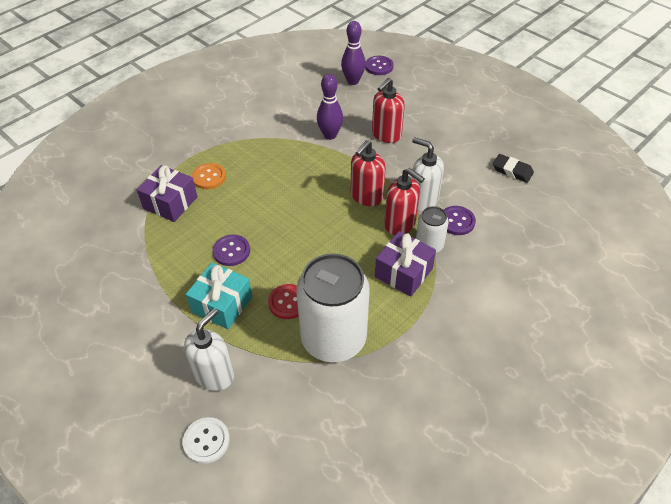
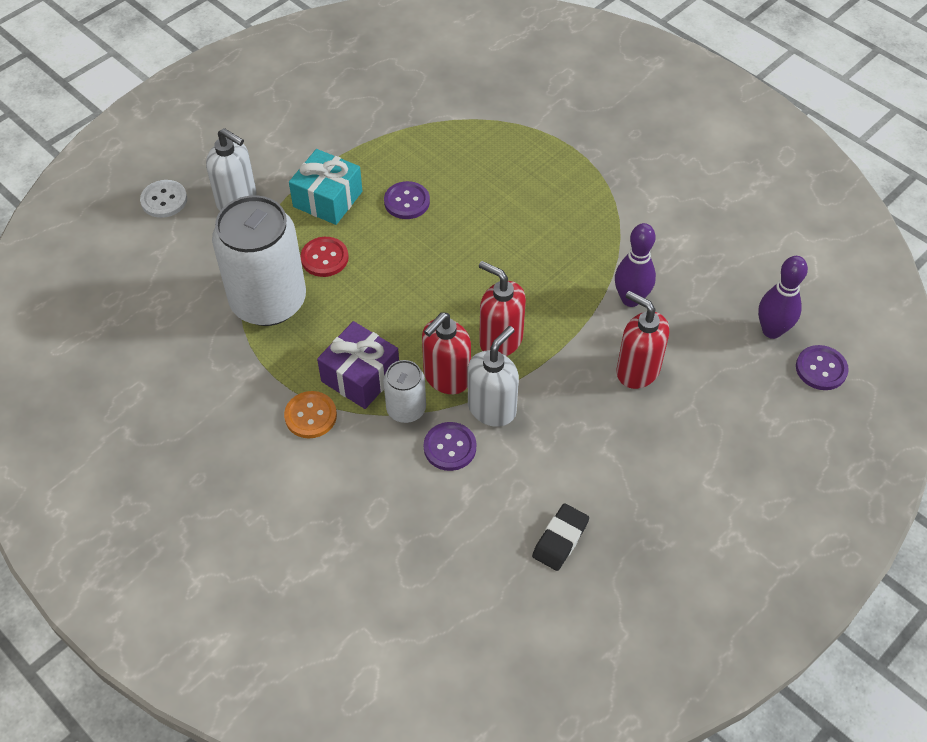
camera: 90 degrees right, 5 degrees up
(170, 203) = (489, 138): purple gift -> none
(209, 177) = (536, 170): orange button -> orange button (310, 416)

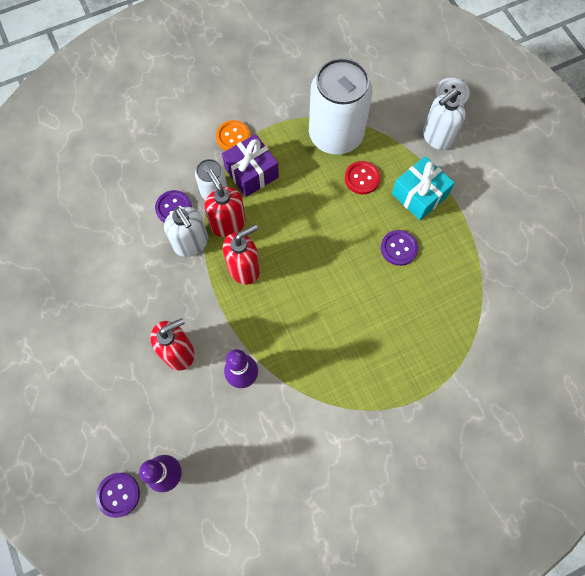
camera: 110 degrees right, 15 degrees up
(560, 539) = (79, 249): black eraser -> none

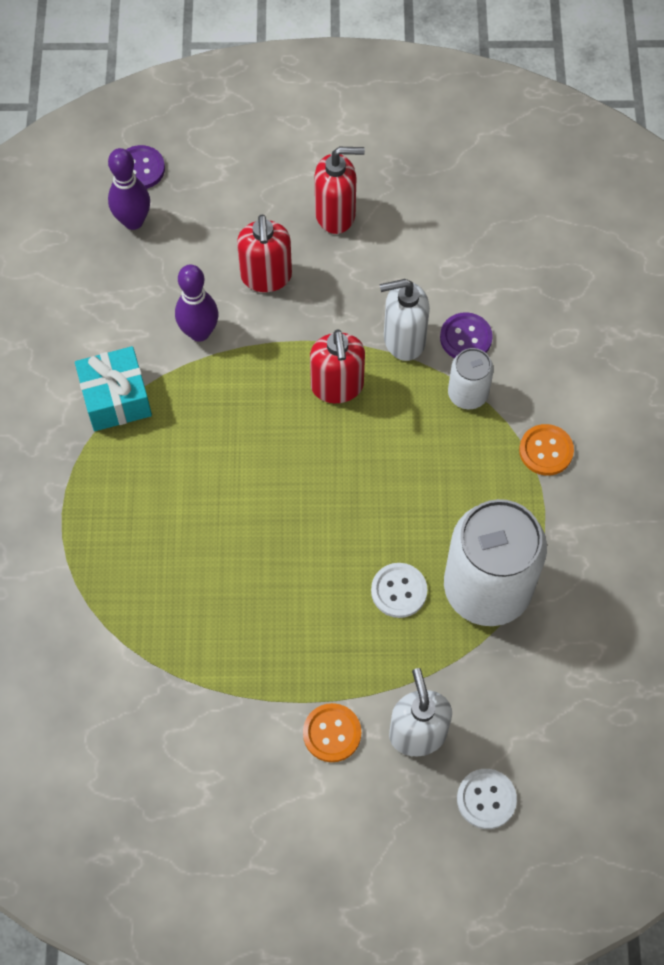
camera: 115 degrees right, 5 degrees down
(228, 223) = (411, 392): red soap dispenser -> red soap dispenser (336, 214)
(251, 173) = (476, 451): purple gift -> none
(362, 178) = (399, 591): red button -> white button
(399, 248) = (268, 587): purple button -> none
(419, 195) = (334, 656): turquoise gift -> turquoise gift (116, 398)
(463, 178) = (332, 733): none -> orange button

